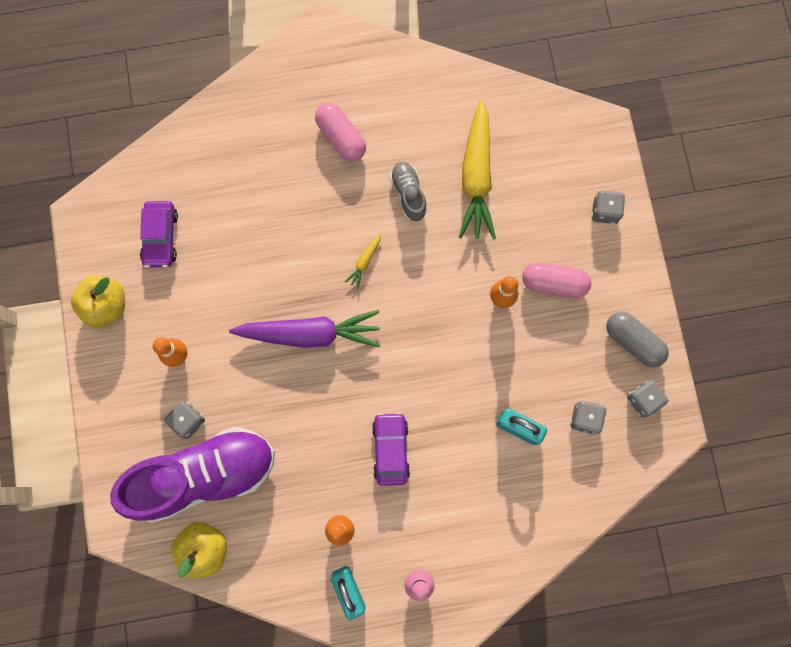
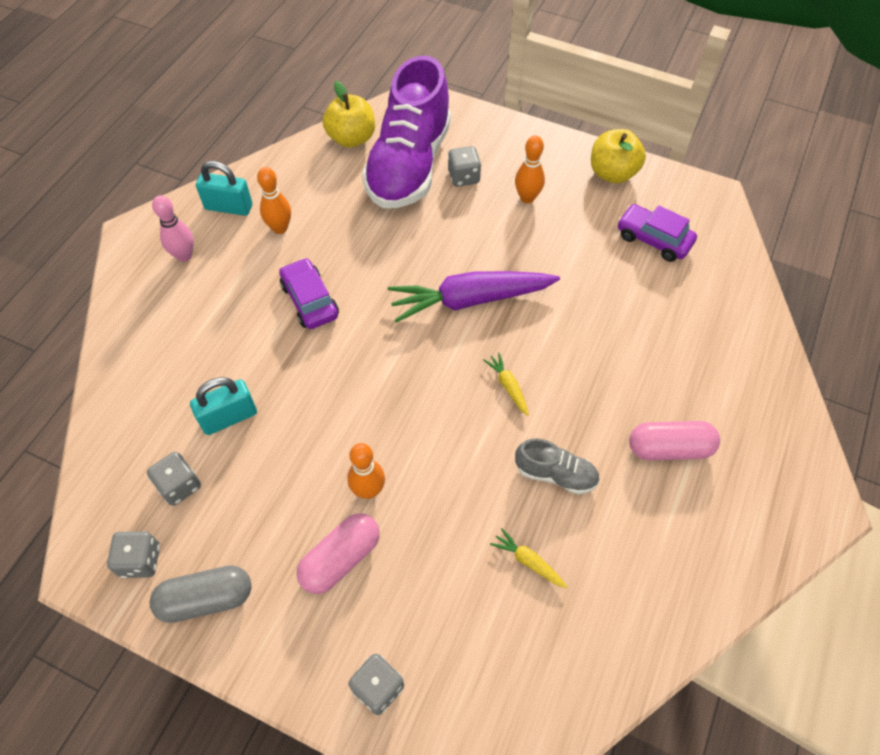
camera: 125 degrees right, 20 degrees down
(310, 333) = (470, 300): purple carrot -> purple carrot turned 45 degrees clockwise
(390, 449) = (310, 300): purple car -> purple car turned 150 degrees counterclockwise
(476, 177) = (528, 561): yellow carrot -> yellow carrot, size x0.42

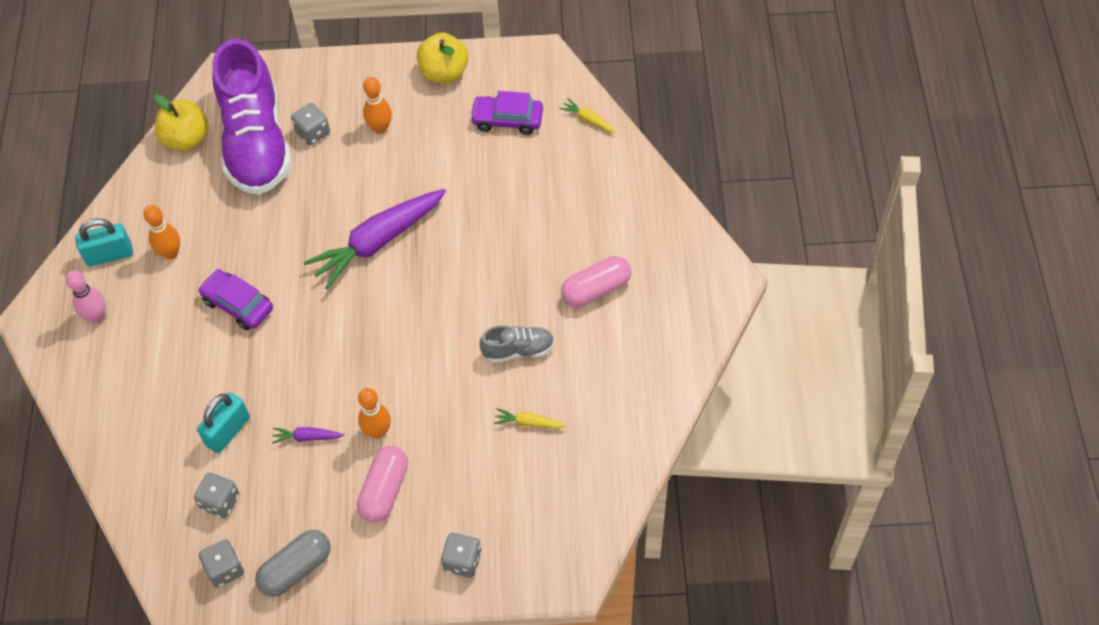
camera: 25 degrees left, 0 degrees up
(298, 461) = (307, 437): none -> purple carrot
(508, 386) = (447, 299): yellow carrot -> yellow carrot (588, 120)

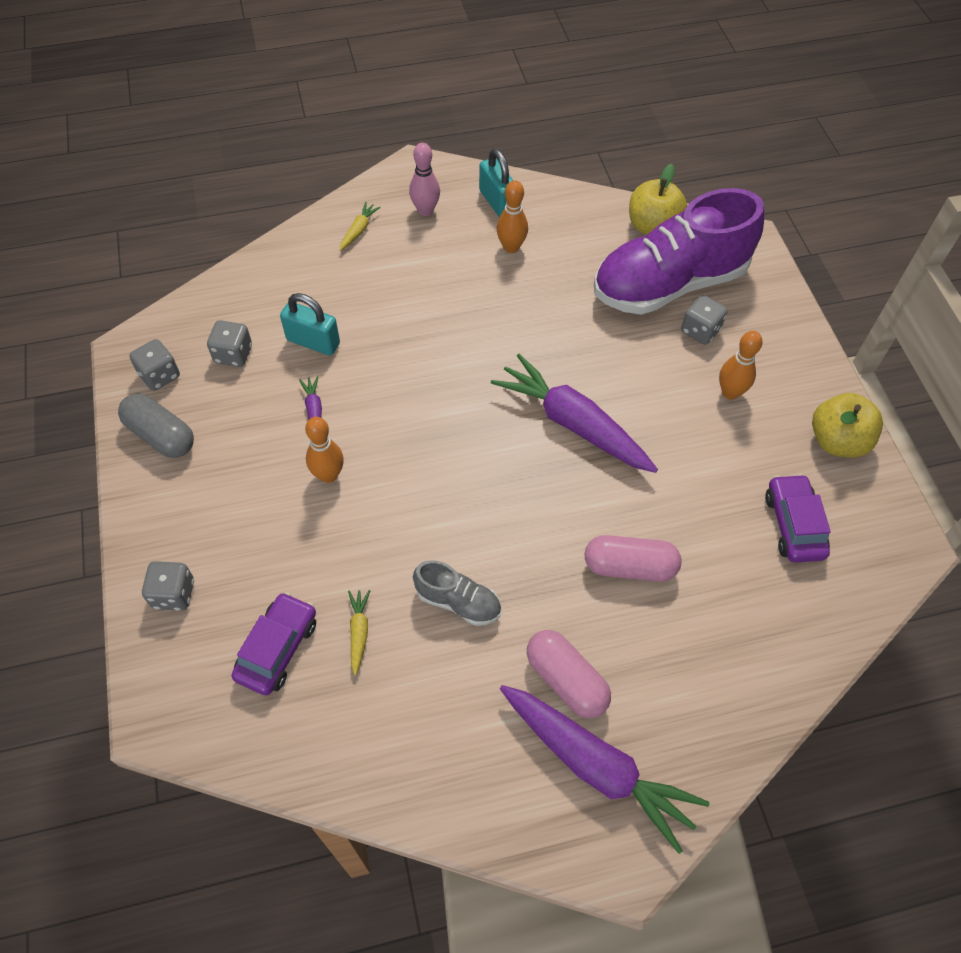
camera: 75 degrees right, 0 degrees up
(238, 305) = (462, 315): purple car -> purple car (277, 648)
(384, 490) = (257, 497): pink capsule -> pink capsule (629, 566)
(518, 350) = (458, 602): grey shoe -> grey shoe turned 45 degrees counterclockwise
(588, 120) = (831, 623): yellow carrot -> yellow carrot (359, 230)
(661, 283) = (596, 765): none -> purple carrot

